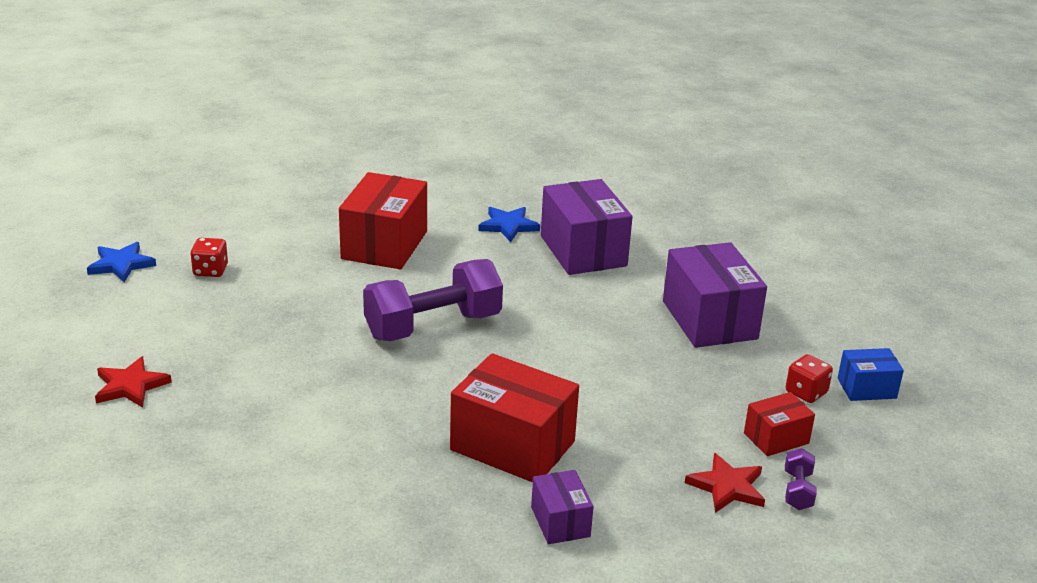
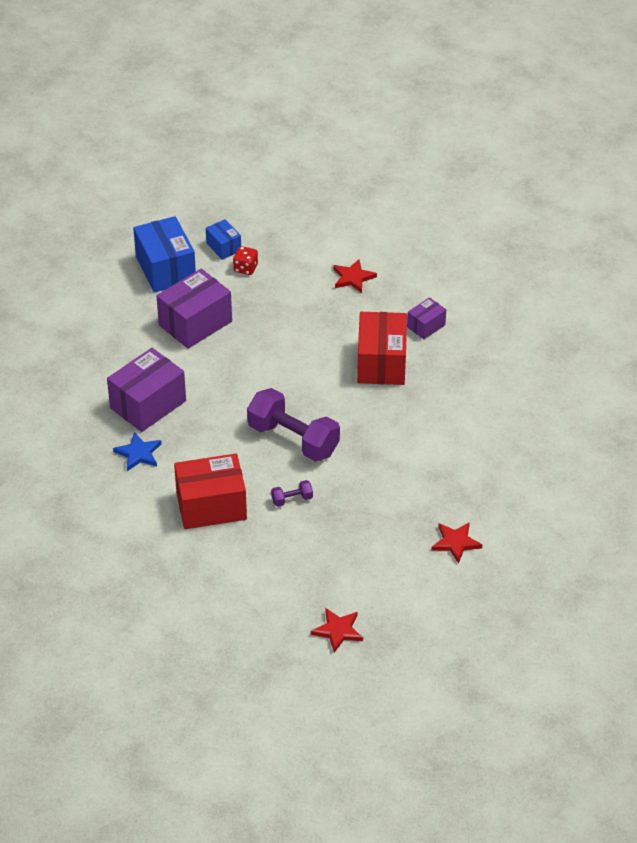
camera: 115 degrees left, 15 degrees up
(121, 264) = (338, 631): blue star -> red star
(210, 271) = (310, 579): red dice -> none
(776, 438) = (298, 270): red box -> none
(797, 491) = (337, 254): purple dumbbell -> purple dumbbell (292, 499)
(838, 328) = (165, 269): none -> blue box

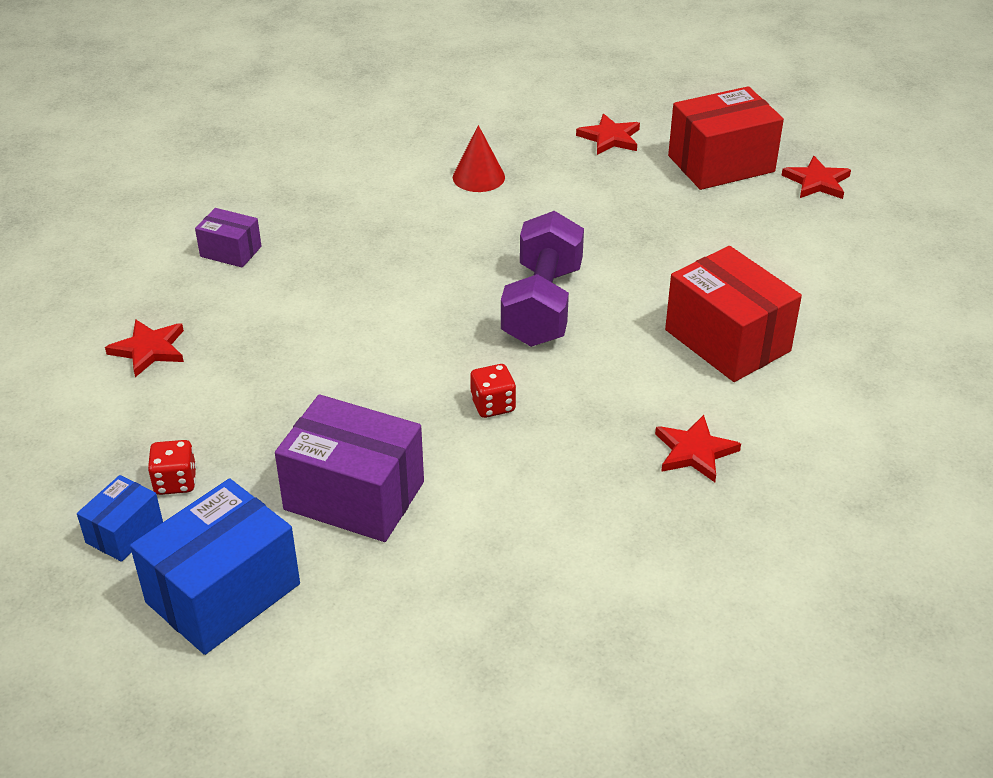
camera: 115 degrees left, 5 degrees down
(138, 453) = (694, 451): blue star -> red star
(148, 404) = (584, 481): purple box -> none
(224, 391) = (493, 405): none -> red dice
(292, 499) = (651, 274): purple dumbbell -> none
(381, 363) = (333, 270): red box -> red box (721, 164)
(444, 457) = (478, 177): none -> red cone

